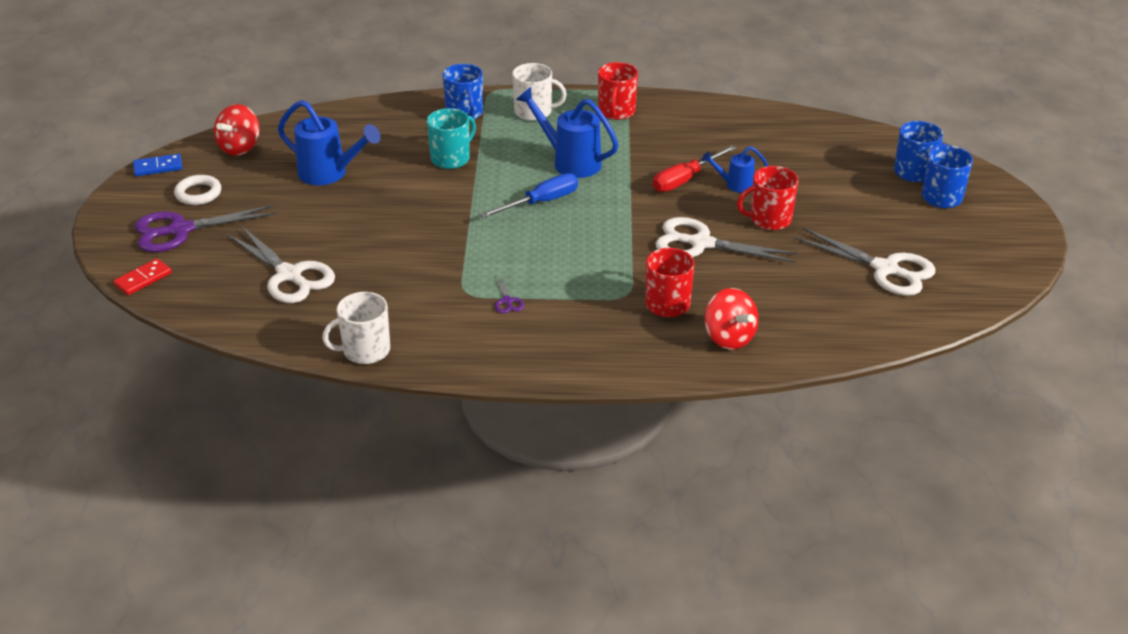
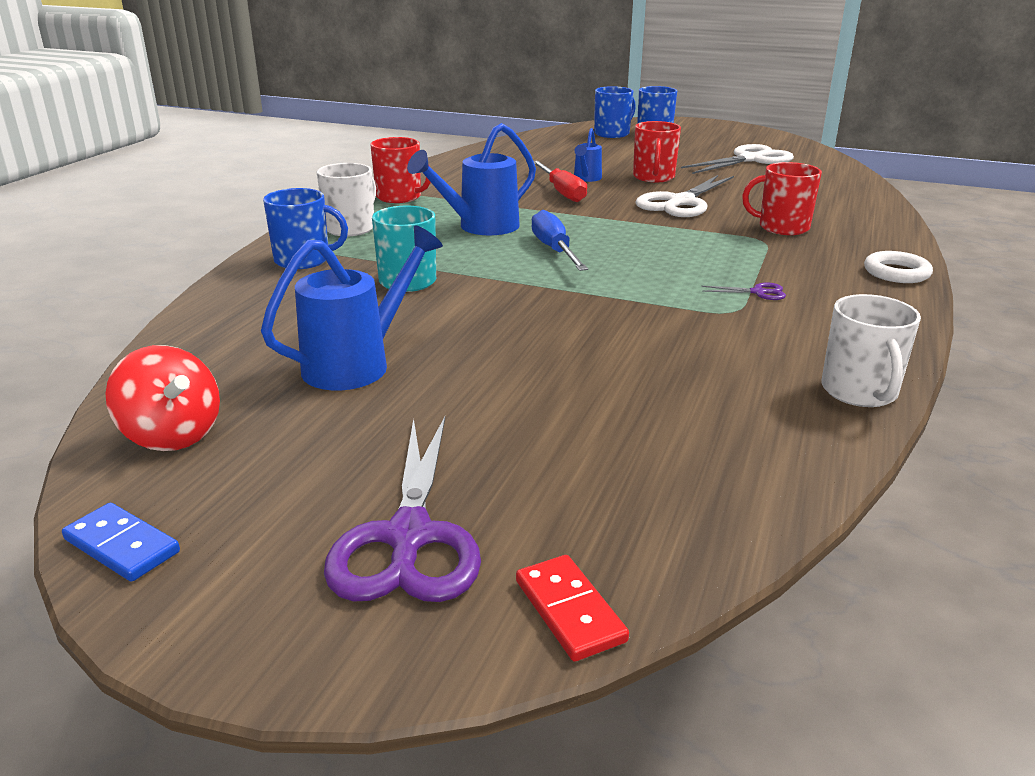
camera: 70 degrees left, 10 degrees down
(158, 167) = (121, 546): blue domino -> blue domino turned 60 degrees counterclockwise
(198, 193) = (288, 500): white ring -> white ring (896, 273)
(289, 275) = (635, 431): white scissors -> none
(729, 337) = (845, 215): red spinning top -> none

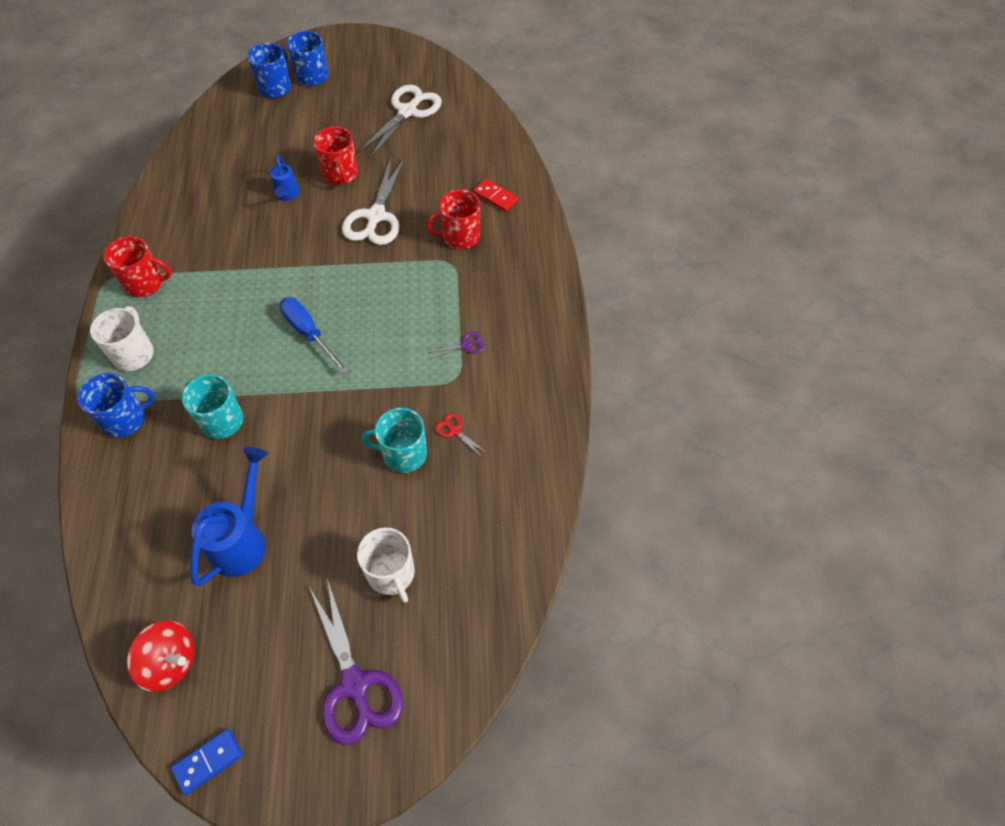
camera: 25 degrees left, 30 degrees up
(121, 546) = (208, 762): blue domino -> blue domino turned 45 degrees counterclockwise
(480, 227) = (237, 315): blue watering can -> none
(561, 192) = (276, 228): red screwdriver -> none
(569, 611) = (453, 700): red domino -> red domino (495, 197)
(624, 350) = (403, 454): none -> turquoise mug
(711, 348) = (455, 431): none -> red scissors
(859, 392) = (548, 447): white mug -> white mug (391, 574)
(896, 273) = (547, 283): white ring -> none

